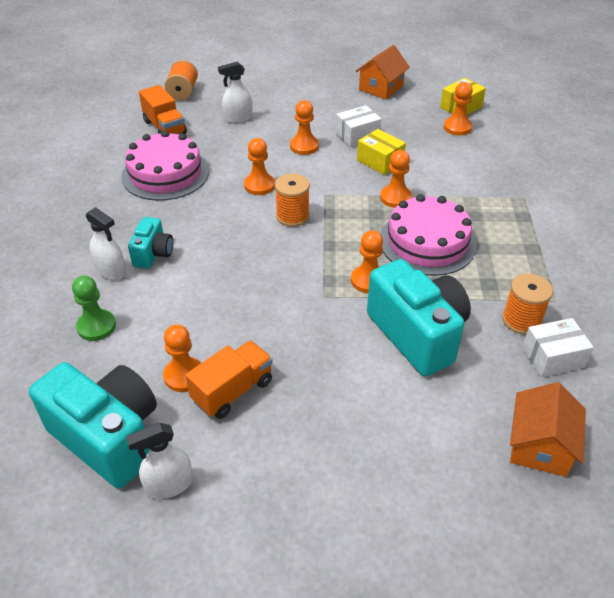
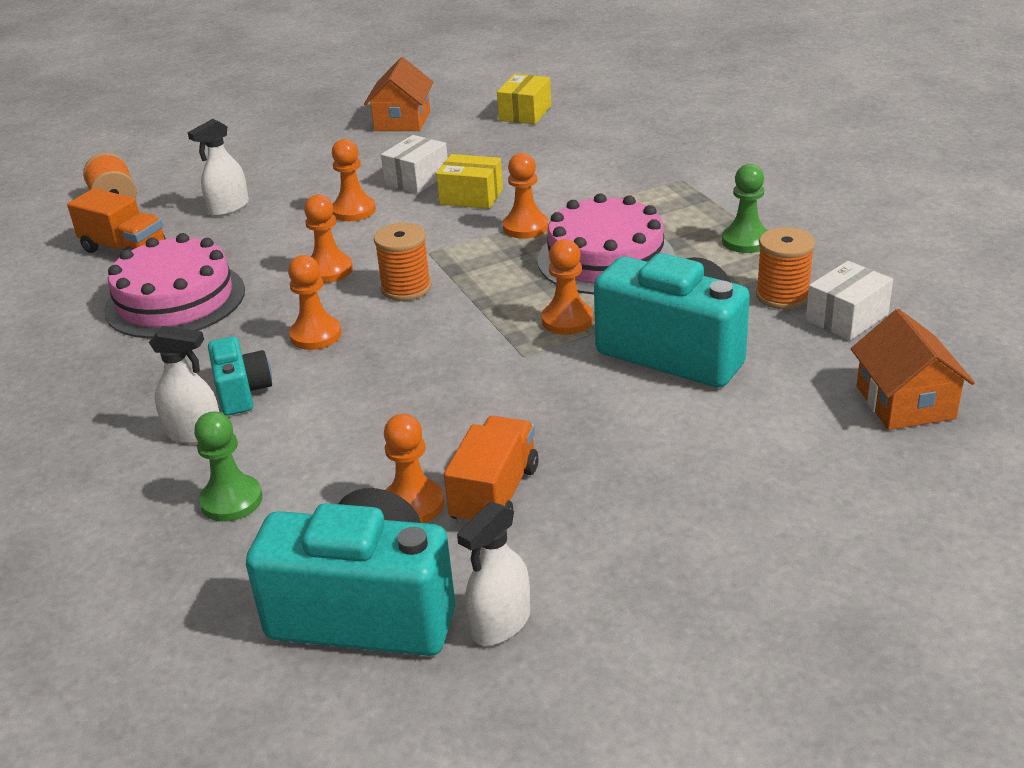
camera: 25 degrees left, 10 degrees down
(457, 127) = (539, 134): orange pawn -> orange pawn (315, 335)
(530, 265) = (745, 241): none -> green pawn

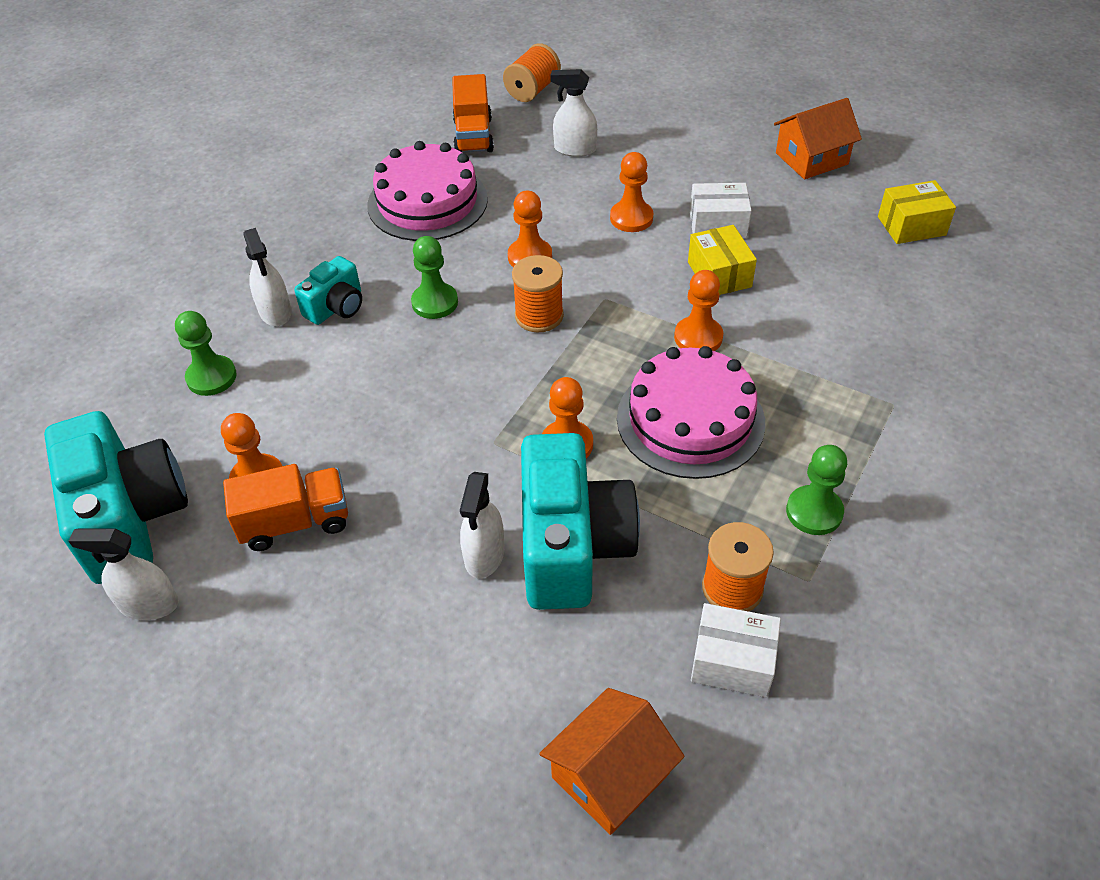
camera: 55 degrees right, 15 degrees up
(315, 335) = (435, 302): orange pawn -> green pawn
(642, 397) = (484, 555): none -> white spray bottle

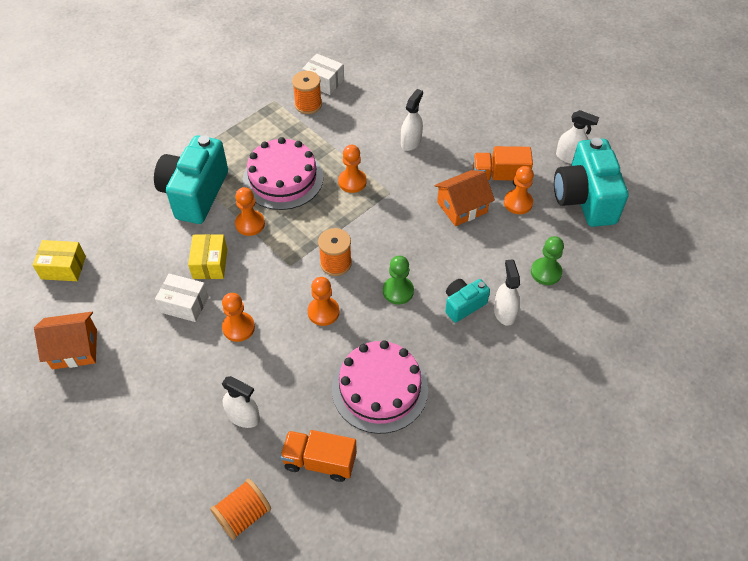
camera: 165 degrees left, 5 degrees up
(473, 136) = (319, 461): orange truck -> orange truck turned 90 degrees counterclockwise
(572, 546) = (369, 136): turquoise camera -> turquoise camera (195, 194)
(610, 775) = (387, 61): orange house -> orange house (462, 207)
(814, 512) = (253, 124): green pawn -> none

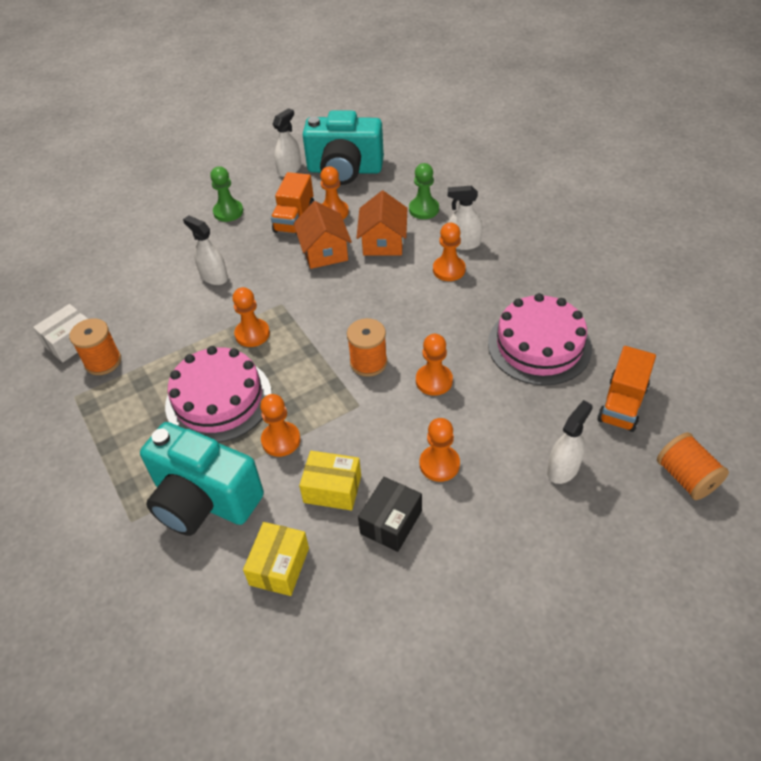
camera: 75 degrees left, 5 degrees down
(63, 267) = (283, 687): yellow box -> yellow box (279, 566)
(74, 349) = (438, 668): orange house -> orange house (383, 242)
(184, 304) = (391, 522): white box -> black box
(398, 291) = (420, 315): green pawn -> green pawn (228, 212)
(463, 305) = (449, 270): turquoise camera -> orange pawn

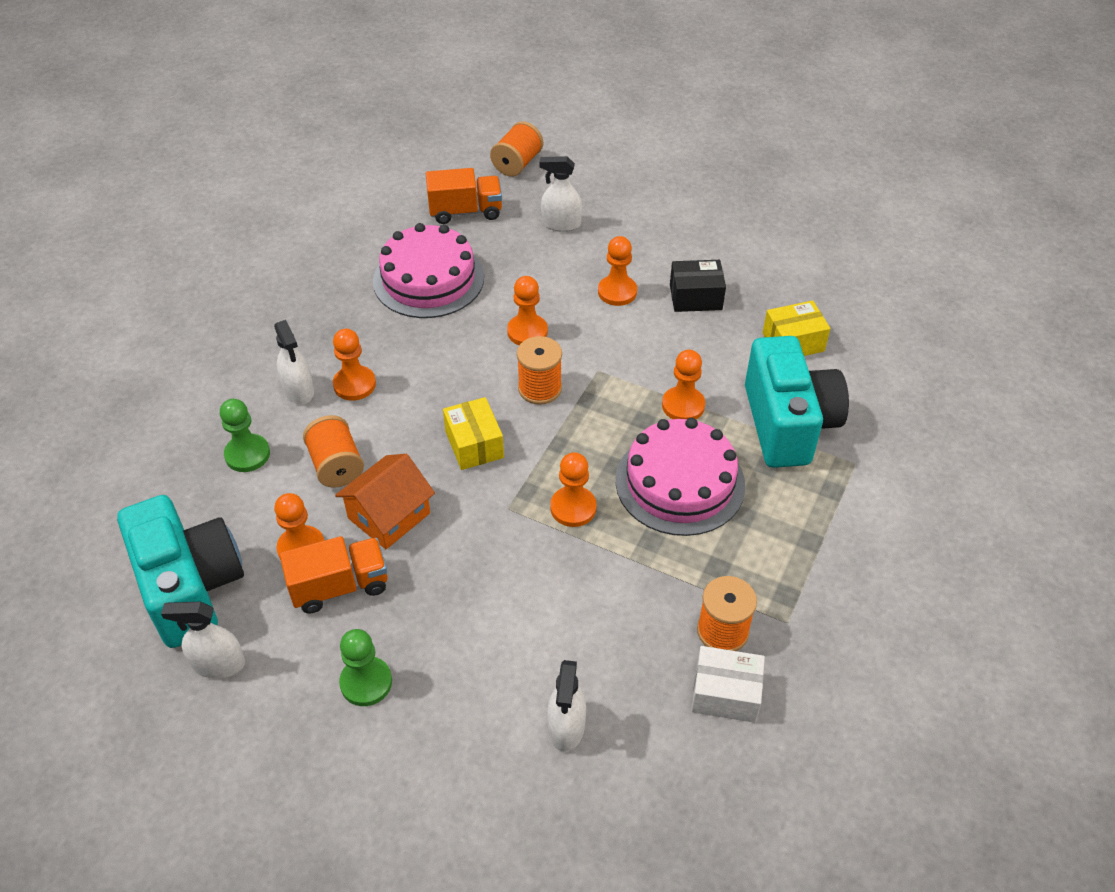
camera: 125 degrees left, 0 degrees up
(214, 276) = (508, 610): white spray bottle -> white spray bottle (566, 727)
(332, 489) = (699, 345): yellow box -> yellow box (474, 444)
(383, 242) = (336, 465): orange house -> orange spool

